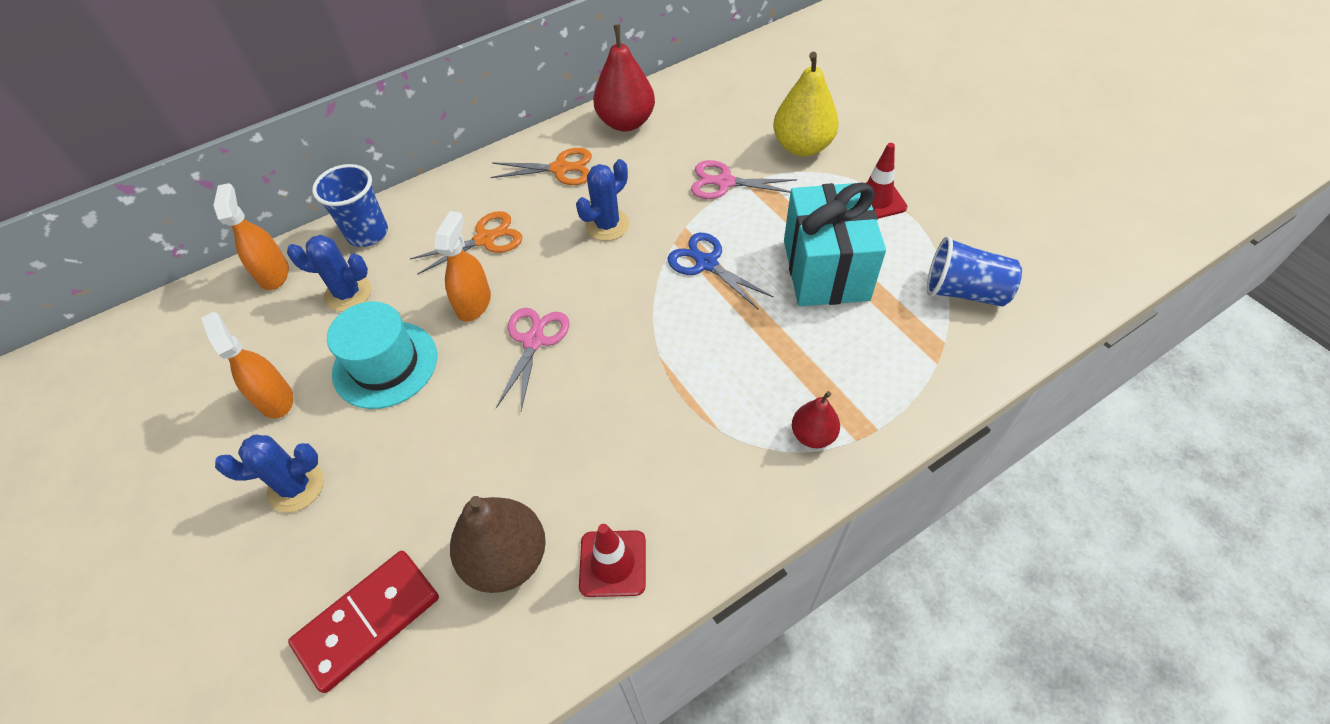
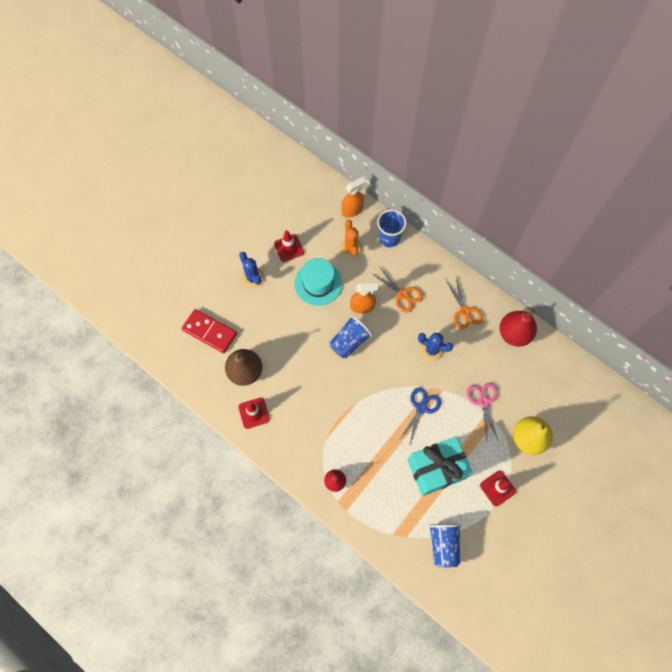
camera: 70 degrees right, 15 degrees up
(275, 399) = (289, 248): orange spray bottle -> red traffic cone
(348, 294) = (351, 248): blue cactus -> orange cactus
(534, 341) = (349, 342): pink scissors -> blue cup

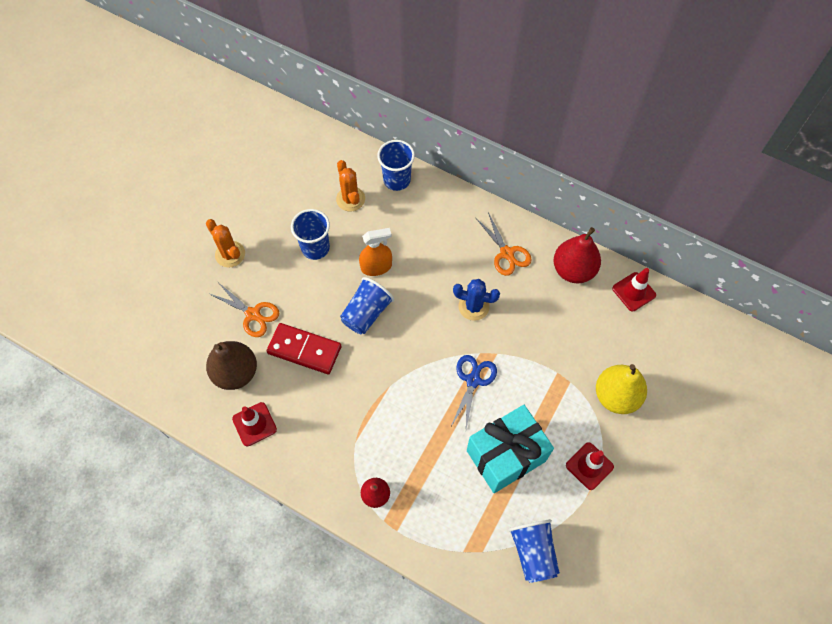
camera: 10 degrees left, 5 degrees down
(210, 331) = (182, 330): red domino -> red domino (304, 350)
(253, 278) = (230, 254): blue cactus -> orange cactus
(289, 248) = (271, 211): red traffic cone -> red traffic cone (633, 292)
(318, 283) = (315, 248): turquoise hat -> blue cup
(352, 210) = (345, 153): orange spray bottle -> none
(403, 294) = (425, 244): orange scissors -> orange scissors (253, 314)
(483, 402) = (551, 360): pink scissors -> none

